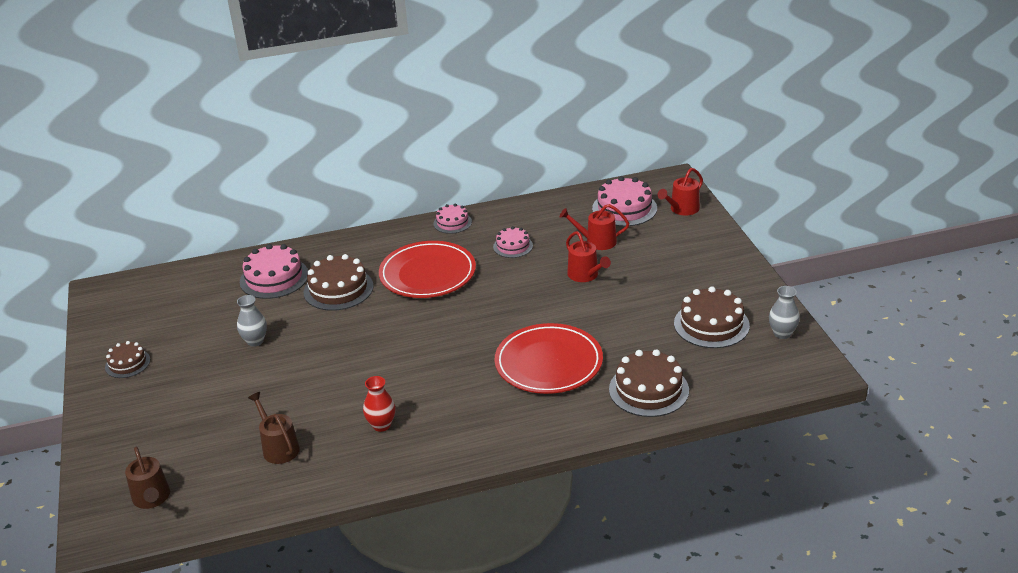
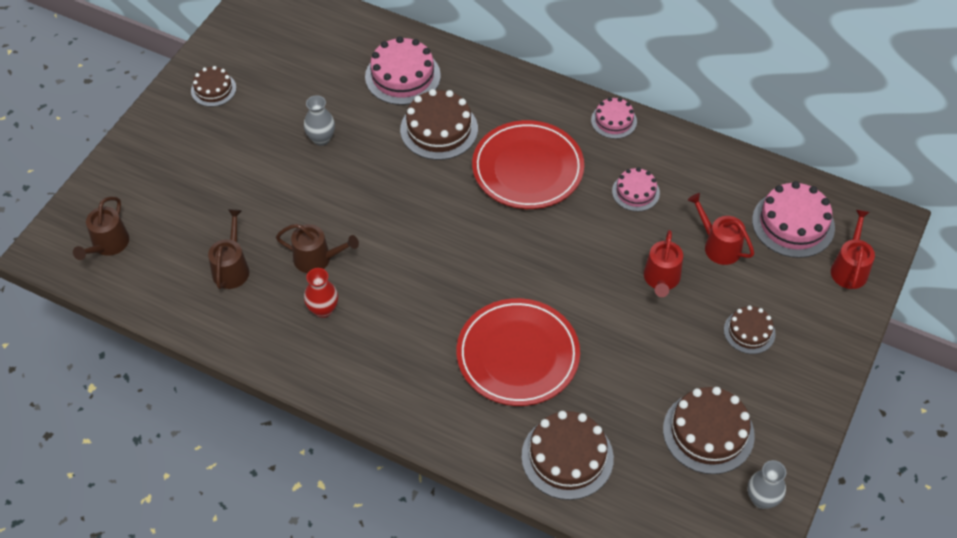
camera: 40 degrees right, 20 degrees up
(339, 403) = (317, 259): none -> brown watering can
(668, 267) = (749, 331): none -> brown cake
(682, 209) = (849, 268): red watering can -> red watering can turned 105 degrees clockwise

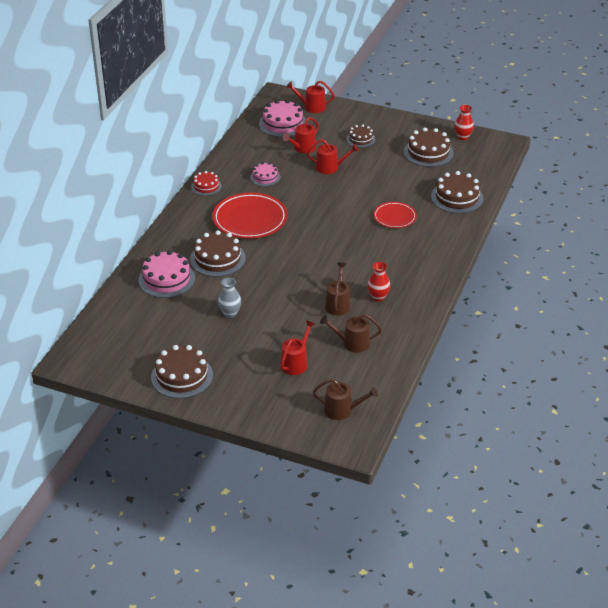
camera: 95 degrees left, 15 degrees down
(208, 202) = (296, 363): none -> red watering can
(213, 89) = (182, 376): brown cake -> brown cake, size x1.69
(518, 355) = (394, 217): red plate -> red plate, size x0.58
(614, 121) = (206, 186): pink cake -> red cake
(762, 499) = (462, 137): grey vase -> red vase

